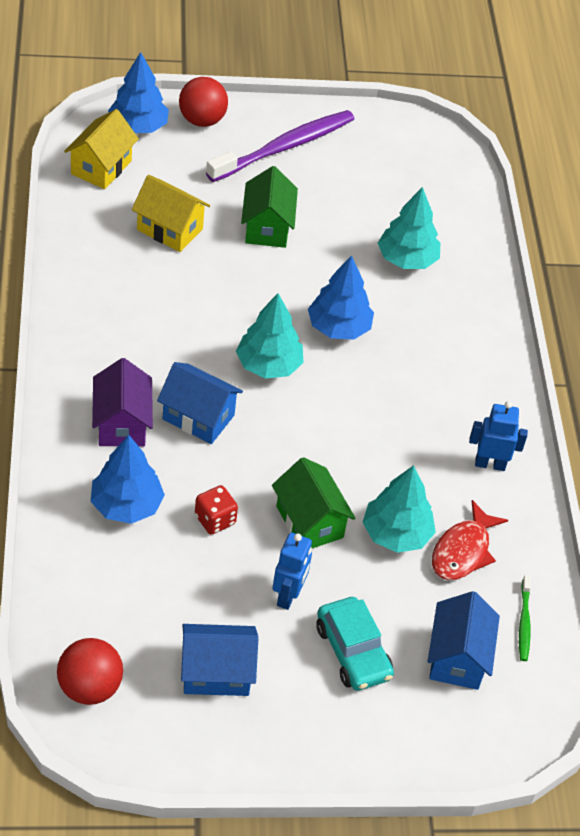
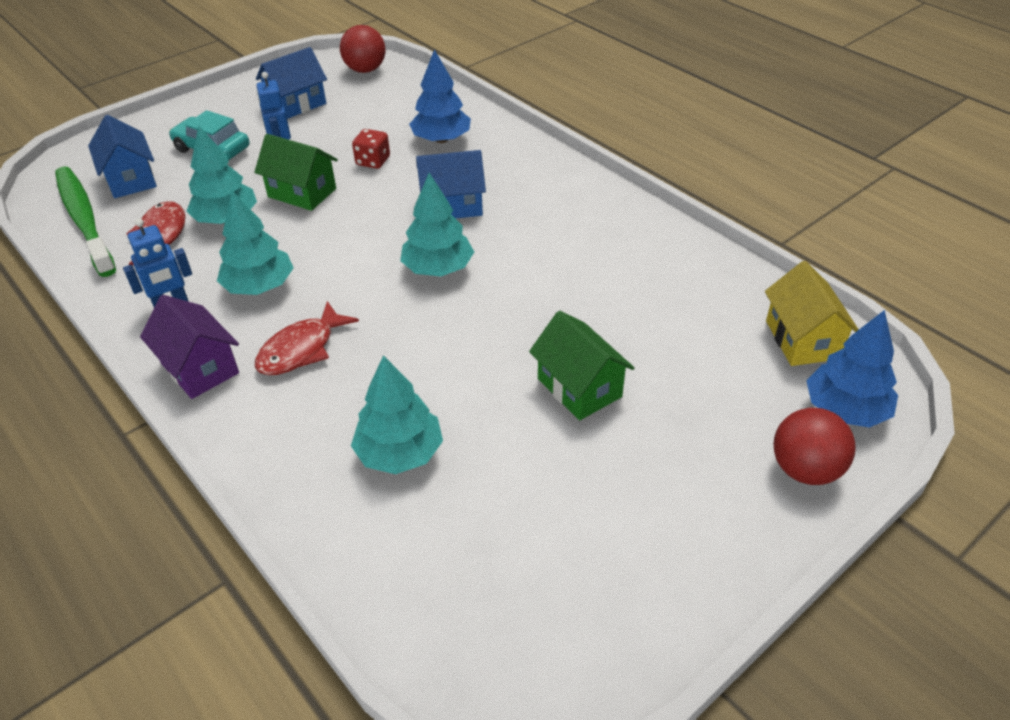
camera: 150 degrees right, 5 degrees down
(122, 423) = (501, 174): purple house -> purple house (199, 368)
(170, 229) = (660, 323): yellow house -> none
(285, 147) = (679, 504): purple toothbrush -> none
(339, 327) = (407, 335): blue tree -> none
(413, 438) = (259, 286): none -> turquoise tree
(418, 363) = (301, 349): none -> red fish
(524, 623) = (84, 219): green toothbrush -> green toothbrush, size x2.30

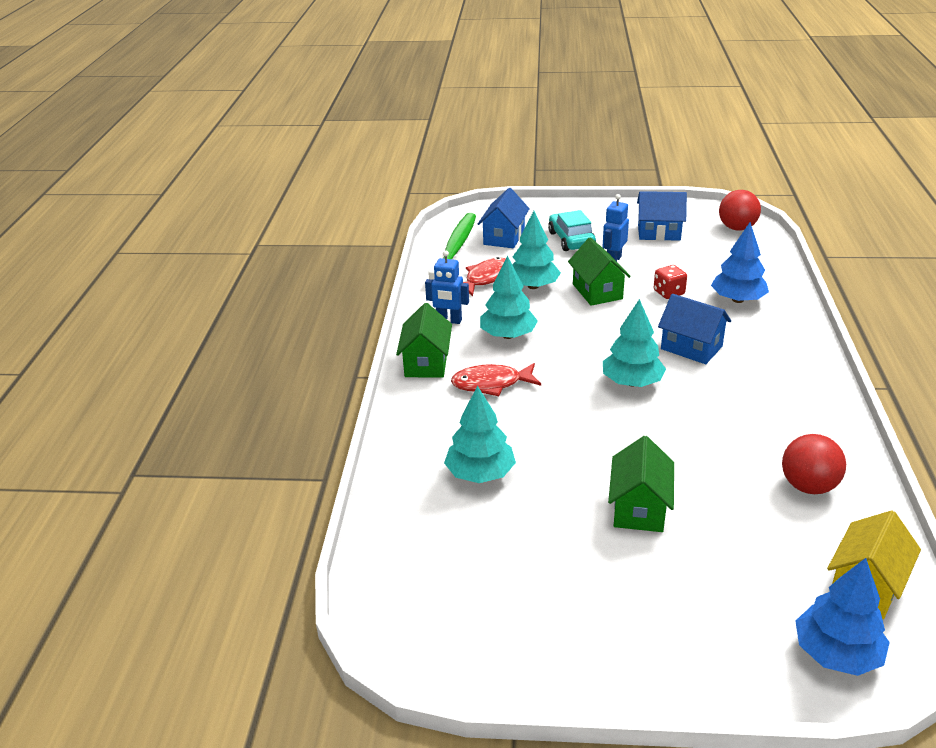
camera: 45 degrees right, 10 degrees down
(199, 368) = (426, 363): purple house -> green house
(805, 469) = (744, 665): red ball -> red ball (808, 486)

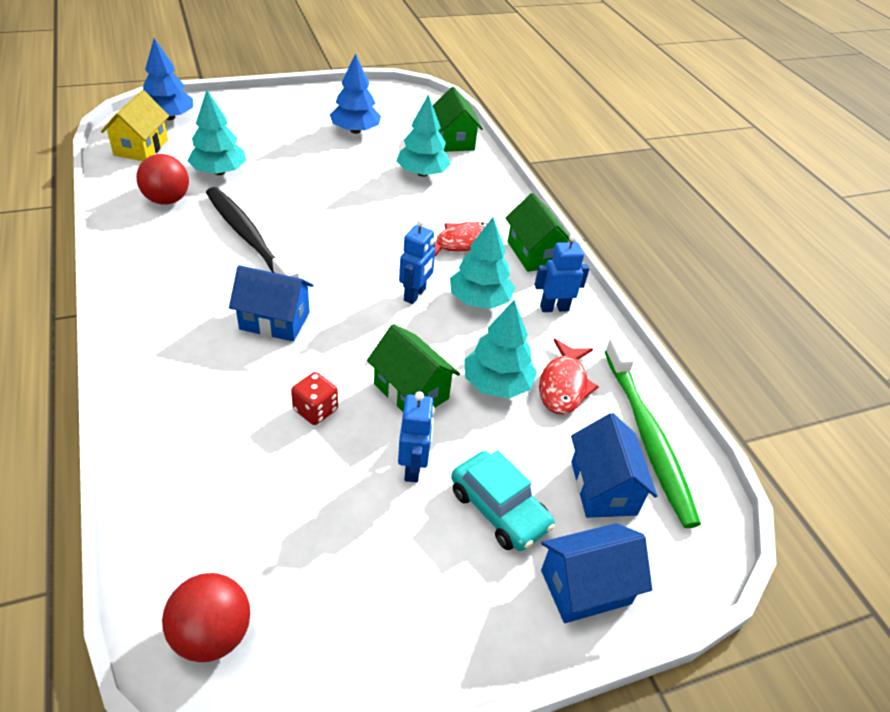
camera: 150 degrees right, 10 degrees up
(562, 347) = (415, 295): none -> blue robot
(632, 382) = (330, 267): turquoise tree -> turquoise tree (219, 172)
(639, 508) = (298, 168): green house -> green house (454, 140)
(659, 233) = (360, 573): blue house -> blue house (585, 587)
(710, 424) = (248, 237): none -> black toothbrush
(737, 300) = (218, 416): blue tree -> blue tree (355, 130)

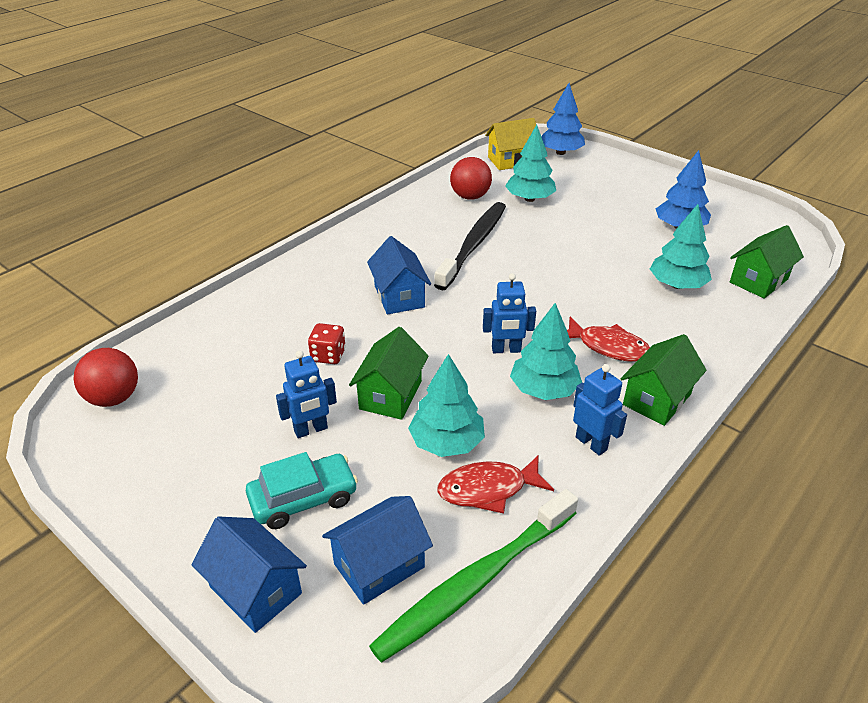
camera: 65 degrees right, 5 degrees down
(499, 509) = (303, 499): turquoise car -> turquoise car turned 135 degrees counterclockwise

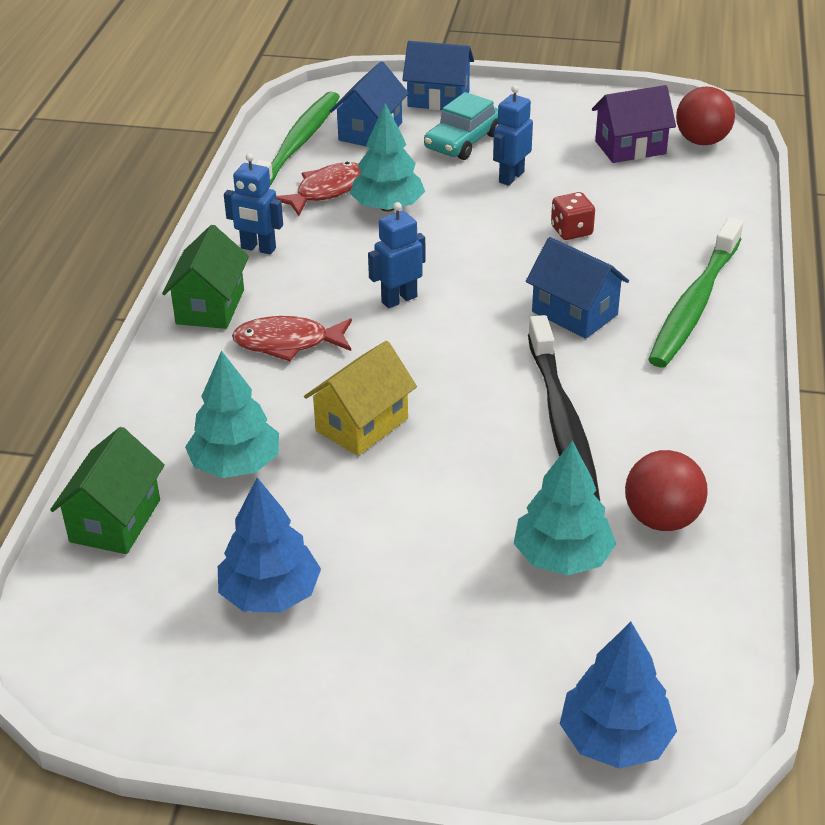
camera: 150 degrees right, 0 degrees up
(176, 418) = (630, 147): none -> purple house
(322, 275) = (694, 304): none -> green toothbrush
(390, 395) = (473, 222): green house -> none
(511, 161) = (686, 657): yellow house -> yellow house (362, 425)
(544, 389) = (331, 276): turquoise tree -> none

